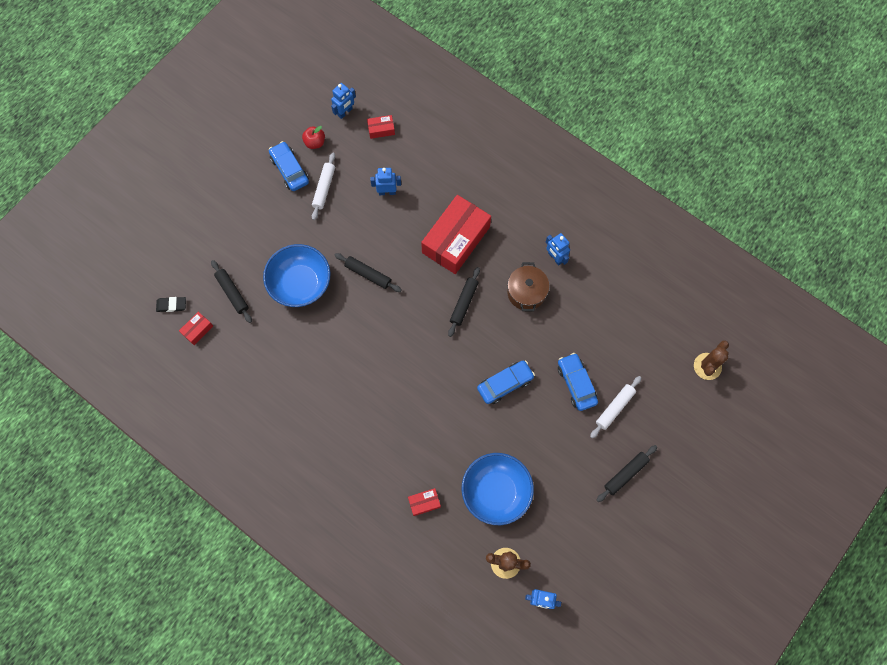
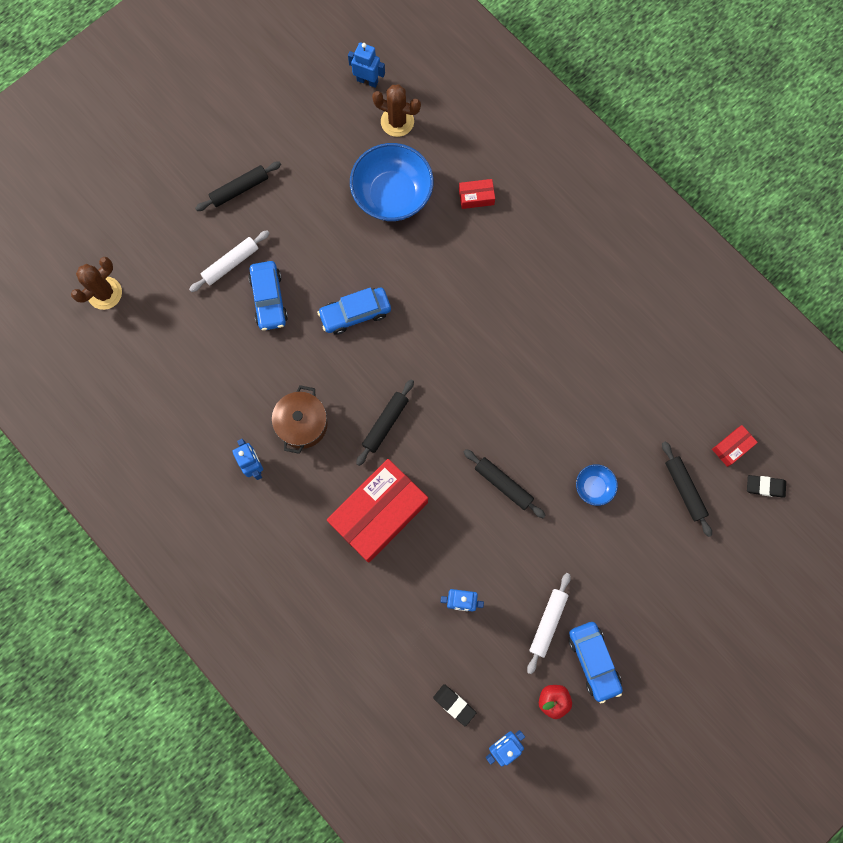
camera: 170 degrees left, 5 degrees up
(300, 284) = (594, 487): blue bowl -> blue bowl, size x0.47
(381, 129) = (454, 704): red box -> black eraser

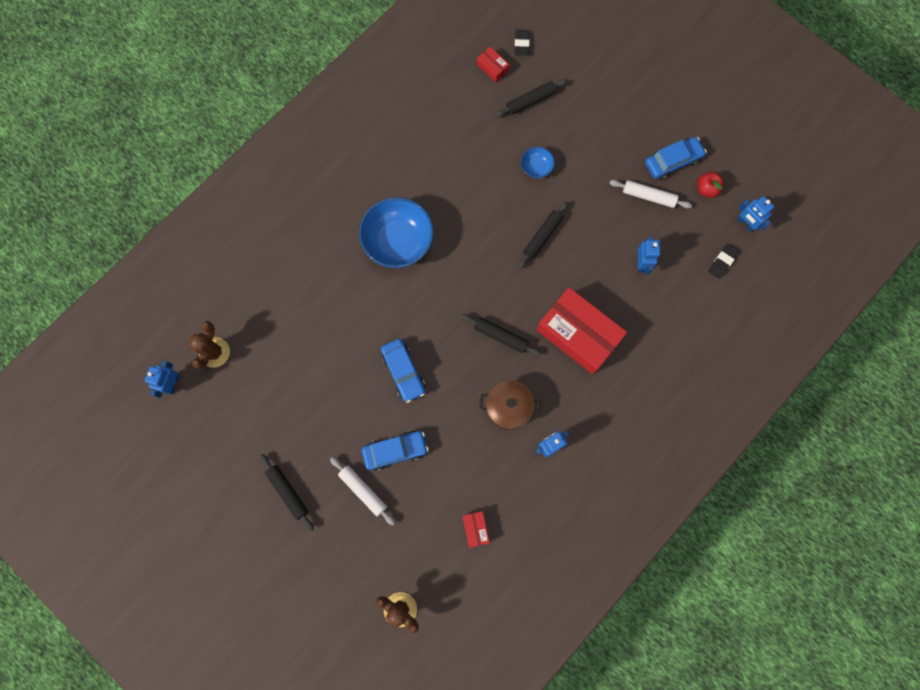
camera: 95 degrees left, 0 degrees up
(392, 195) = (288, 350): blue bowl -> blue bowl (398, 241)
(476, 197) = (287, 277): red box -> red box (475, 529)

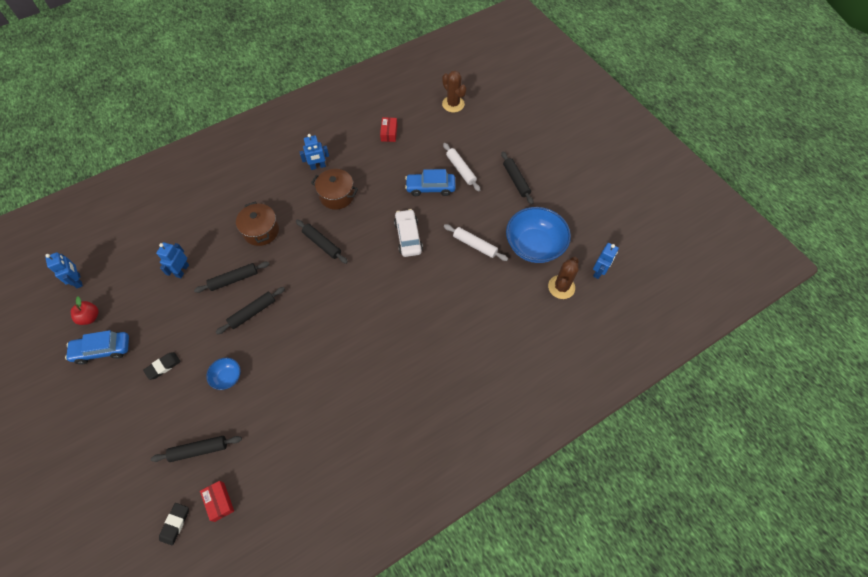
camera: 165 degrees left, 15 degrees down
(398, 241) = (380, 340): blue bowl -> blue bowl (534, 246)
(403, 372) = (408, 237): blue car -> white car
(578, 334) = (261, 231): red box -> brown pot
(580, 268) = (234, 279): none -> black rolling pin
(648, 196) = (143, 324): white rolling pin -> white rolling pin (475, 245)
(722, 262) = (118, 256): black eraser -> black eraser (163, 366)

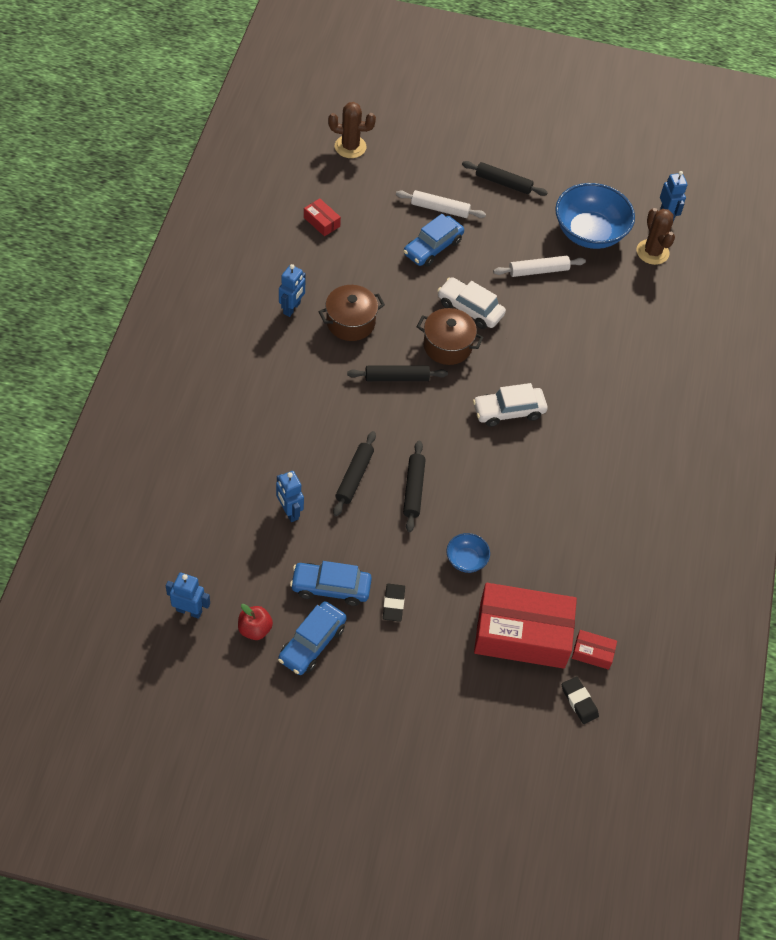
camera: 50 degrees left, 5 degrees down
(148, 328) = (331, 587): none -> blue car
(199, 450) = (522, 634): black rolling pin -> red box
(261, 231) = (319, 413): brown pot -> brown pot (447, 346)
(356, 312) = (508, 411): none -> white car

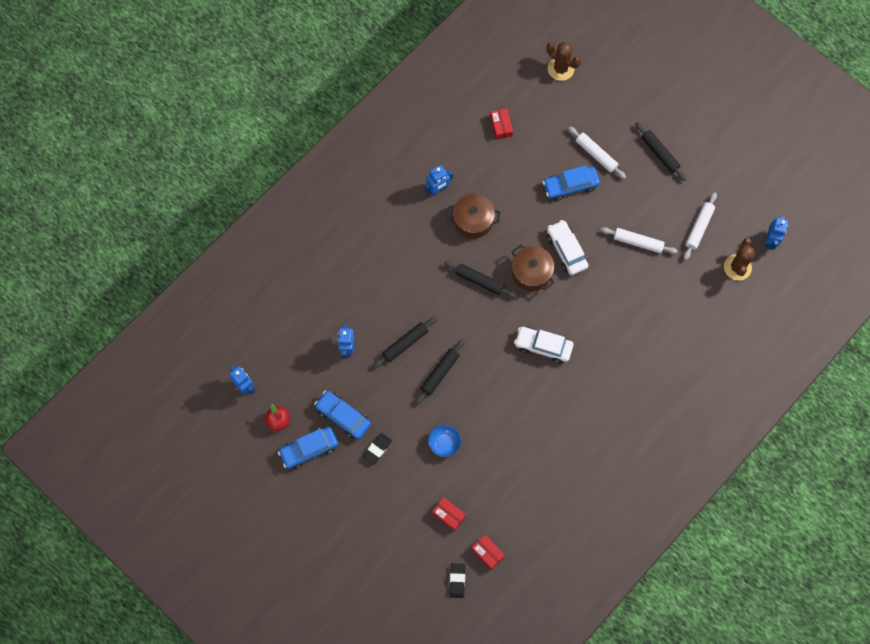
camera: 35 degrees right, 15 degrees up
(522, 634) = (449, 515): red box -> red box, size x0.42
(589, 232) = (699, 228): blue bowl -> white rolling pin

